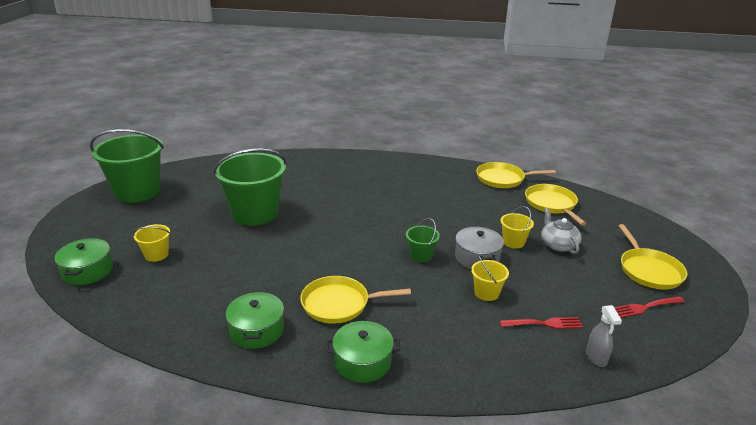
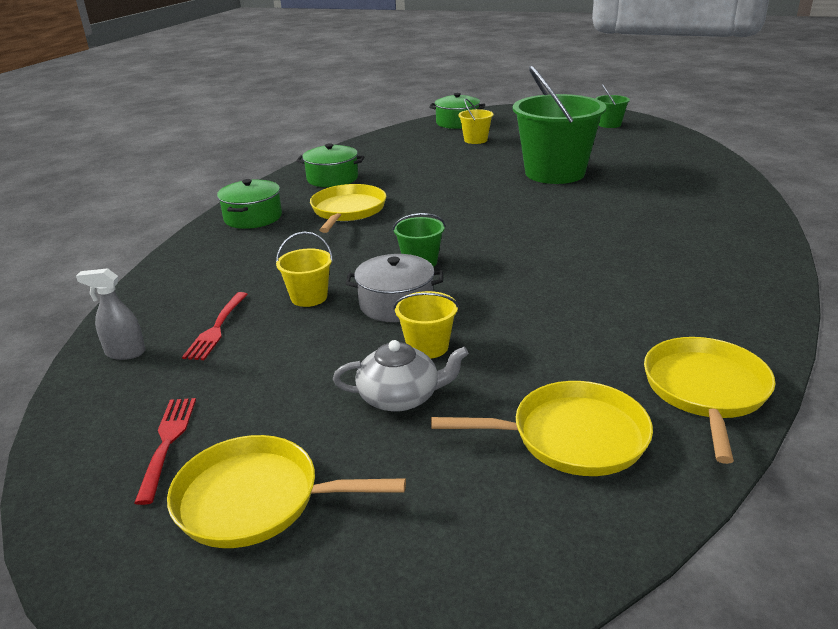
camera: 105 degrees right, 0 degrees up
(137, 192) = (609, 124): green bucket -> green bucket, size x0.45

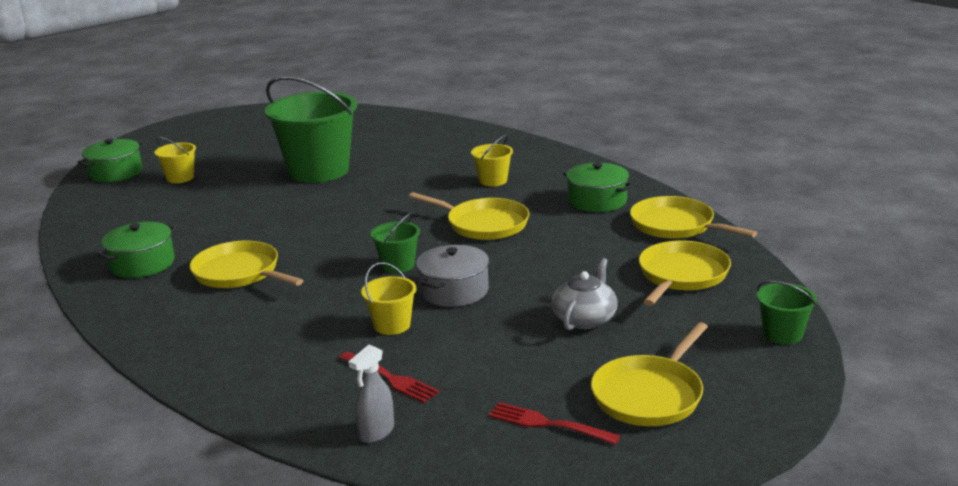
camera: 60 degrees left, 5 degrees down
(253, 217) = (168, 324): green pot -> green pot (597, 201)
(427, 347) = (532, 294): yellow bucket -> yellow bucket (493, 180)
(548, 272) = (484, 224): none -> yellow pan
(609, 124) = (258, 121): green bucket -> green bucket (782, 334)

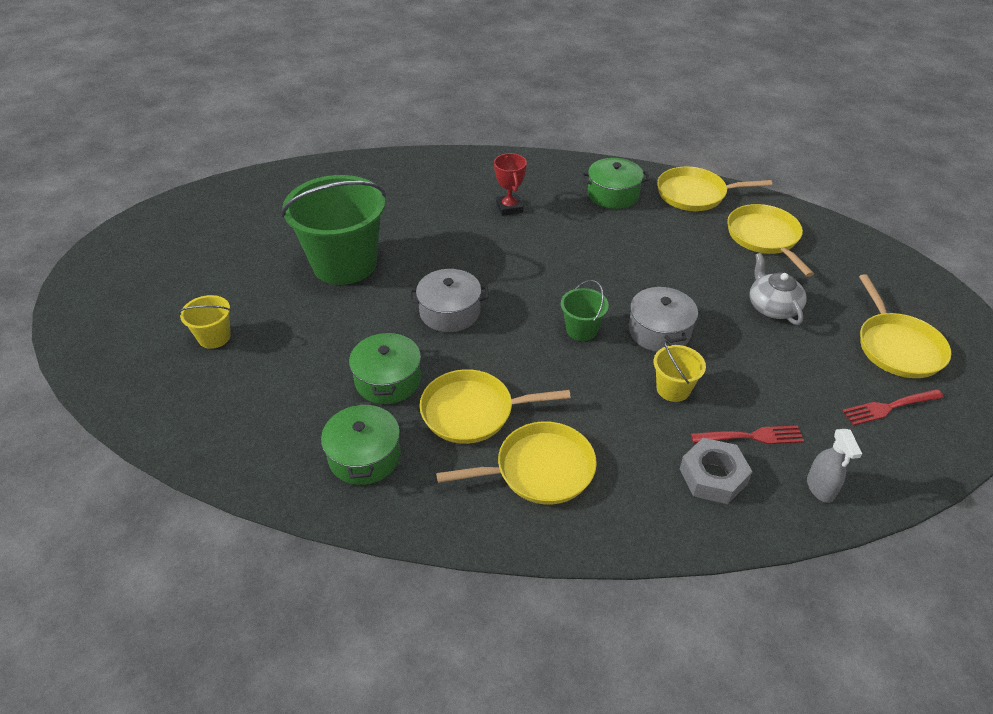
camera: 45 degrees left, 20 degrees up
(115, 173) = (123, 366): green pot -> green pot (388, 380)
(314, 382) = (713, 476): none -> grey nut
(331, 219) = (450, 312): none -> grey pot
(484, 224) = (575, 256): yellow pan -> yellow pan (540, 469)
(493, 180) = (509, 208): yellow bucket -> red trophy
(782, 334) = (881, 256): green bucket -> none

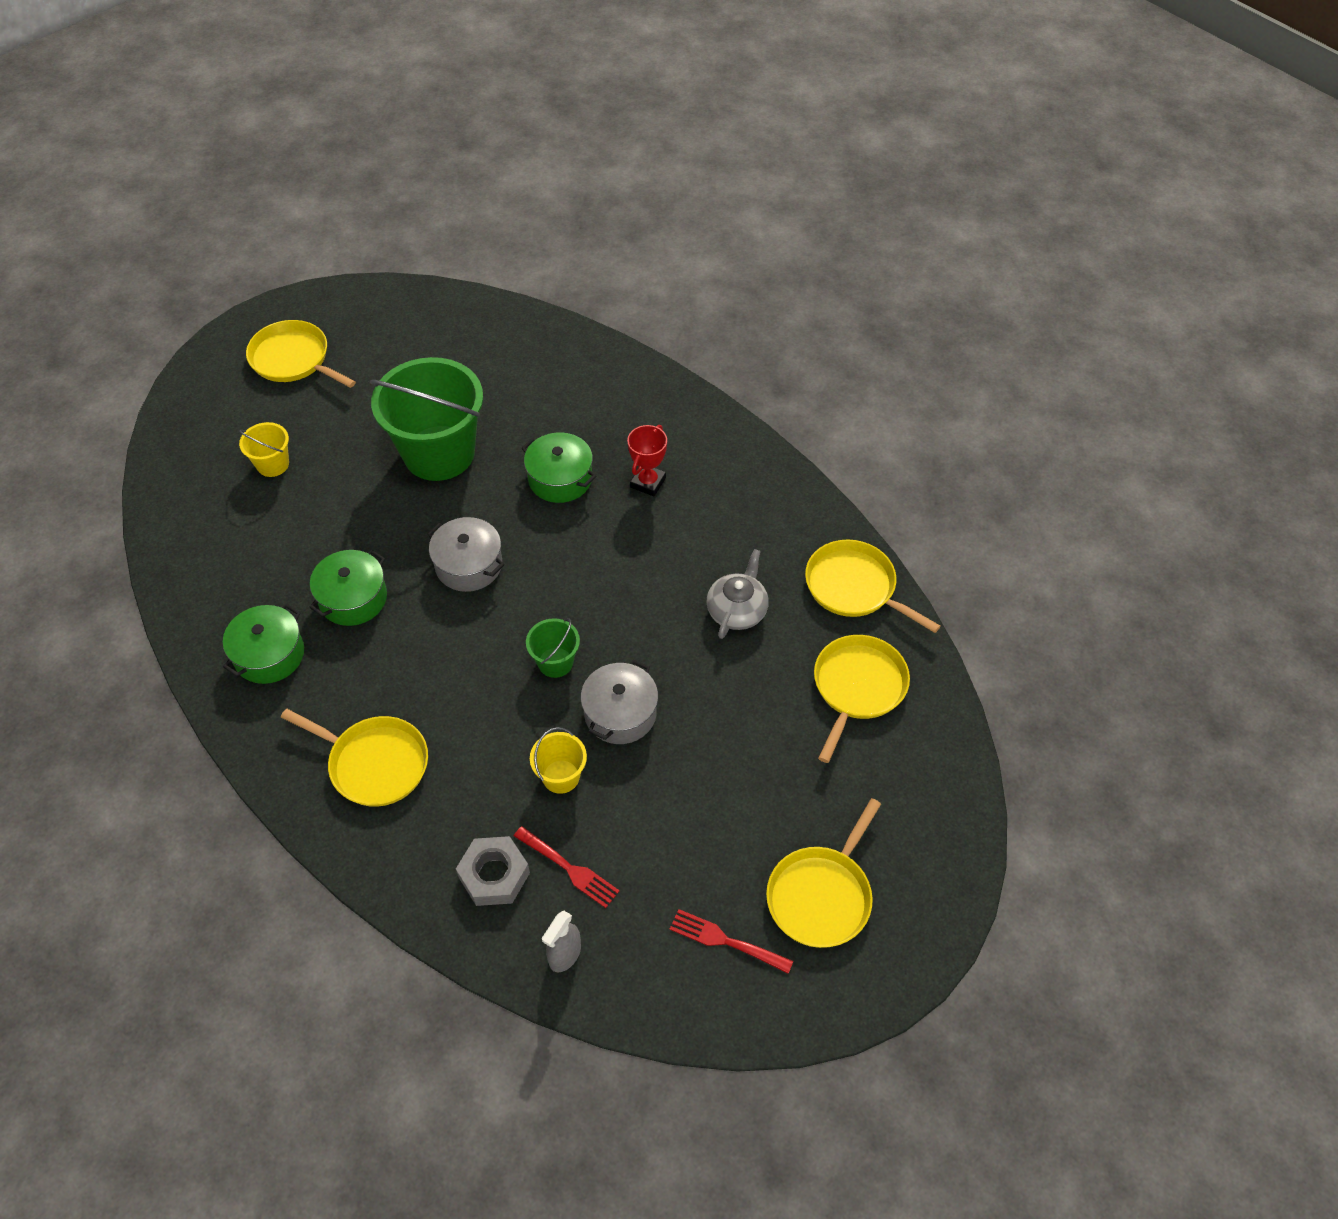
camera: 40 degrees right, 10 degrees up
(472, 411) = (382, 675): yellow pan -> yellow pan (293, 359)
(613, 194) = (768, 532): green pot -> green pot (560, 479)
(772, 307) = (758, 766): grey teapot -> grey teapot (737, 610)

